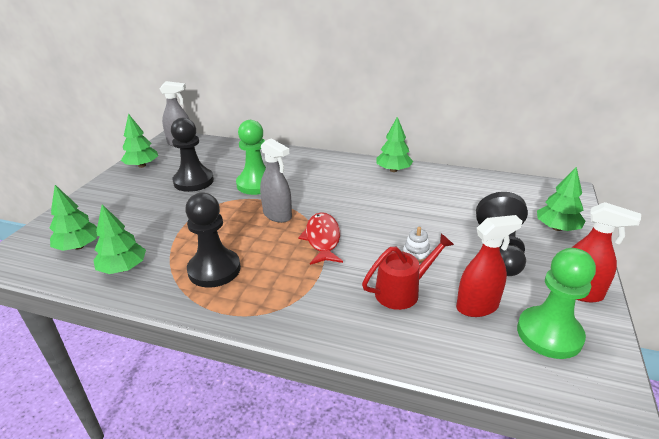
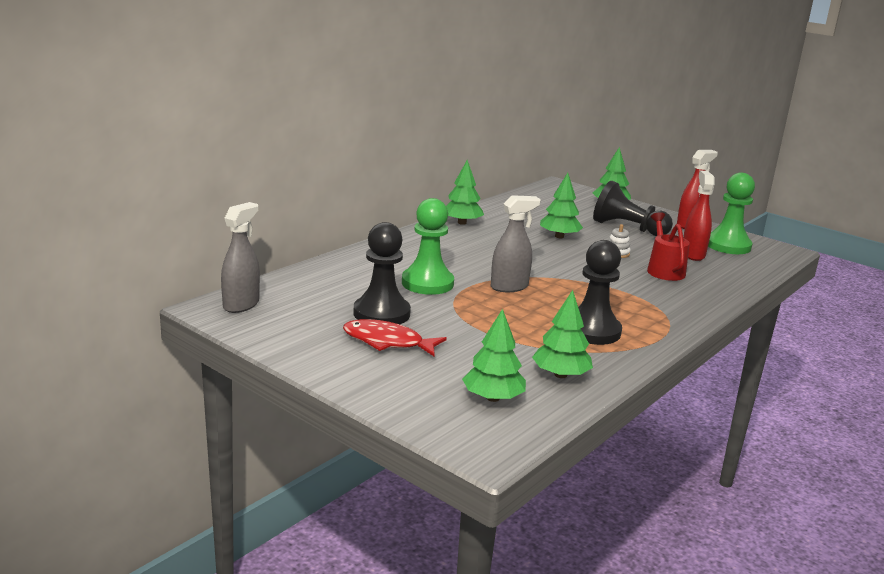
camera: 70 degrees left, 10 degrees down
(142, 165) = (289, 339): green tree -> green tree (559, 236)
(322, 239) = (570, 278): red fish -> red fish (387, 342)

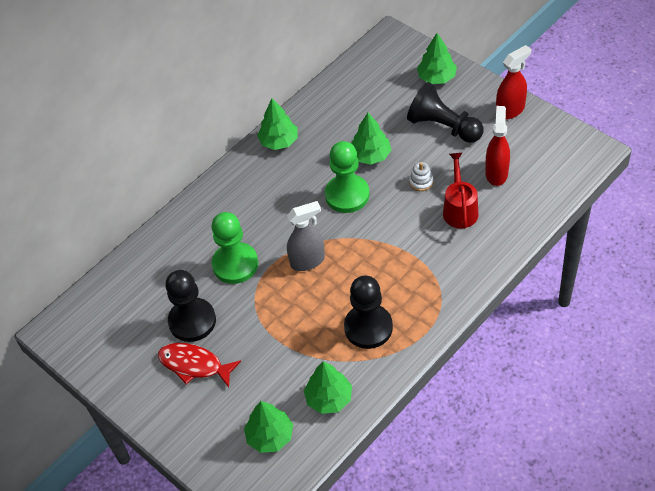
camera: 10 degrees right, 30 degrees up
(241, 305) = (78, 321): grey spray bottle -> none
(728, 245) = (538, 149): green pawn -> green pawn (347, 195)

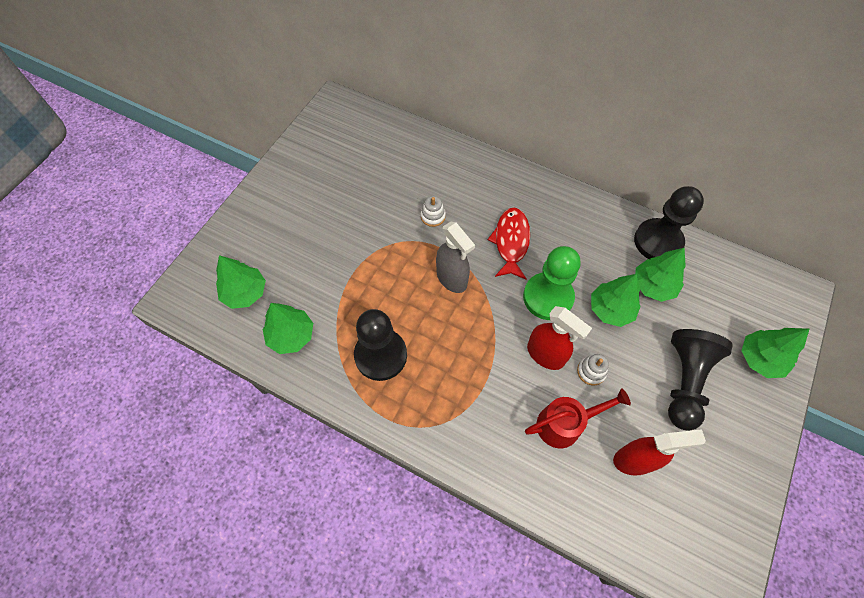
camera: 70 degrees right, 10 degrees up
(192, 321) = (362, 198): black pawn -> black pawn (658, 241)
(194, 365) = (315, 212): red fish -> red fish (511, 242)
(235, 264) = (433, 216): green pawn -> white stacking toy
(279, 141) = (598, 216): green tree -> green tree (653, 286)
(510, 110) = (746, 461): red spray bottle -> red spray bottle (545, 355)

